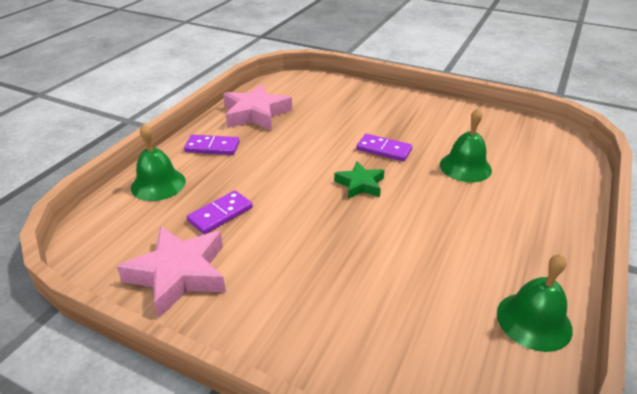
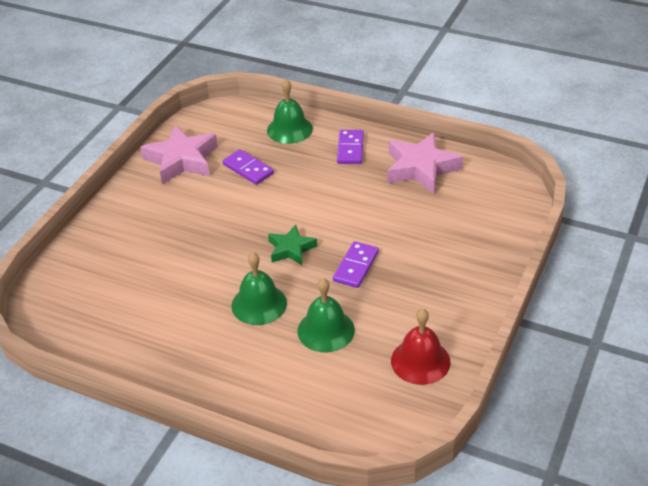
camera: 90 degrees right, 5 degrees up
(486, 126) = (420, 361): none -> red bell
(534, 321) = (111, 346): green bell -> green bell (259, 304)

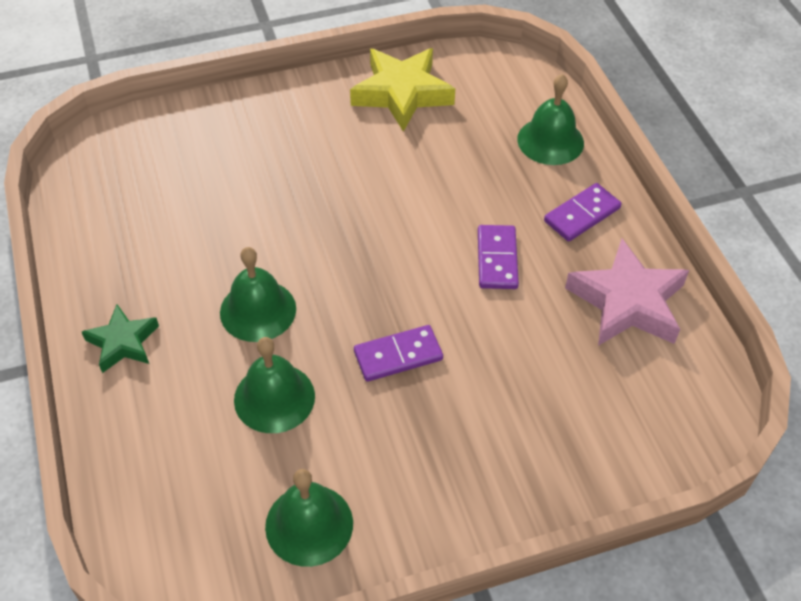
camera: 45 degrees right, 10 degrees up
(182, 160) = (402, 94): pink star -> yellow star
(248, 169) = (448, 153): purple domino -> purple domino (497, 259)
(291, 249) = (366, 278): green star -> green star (123, 342)
(420, 361) = (309, 524): red bell -> green bell

